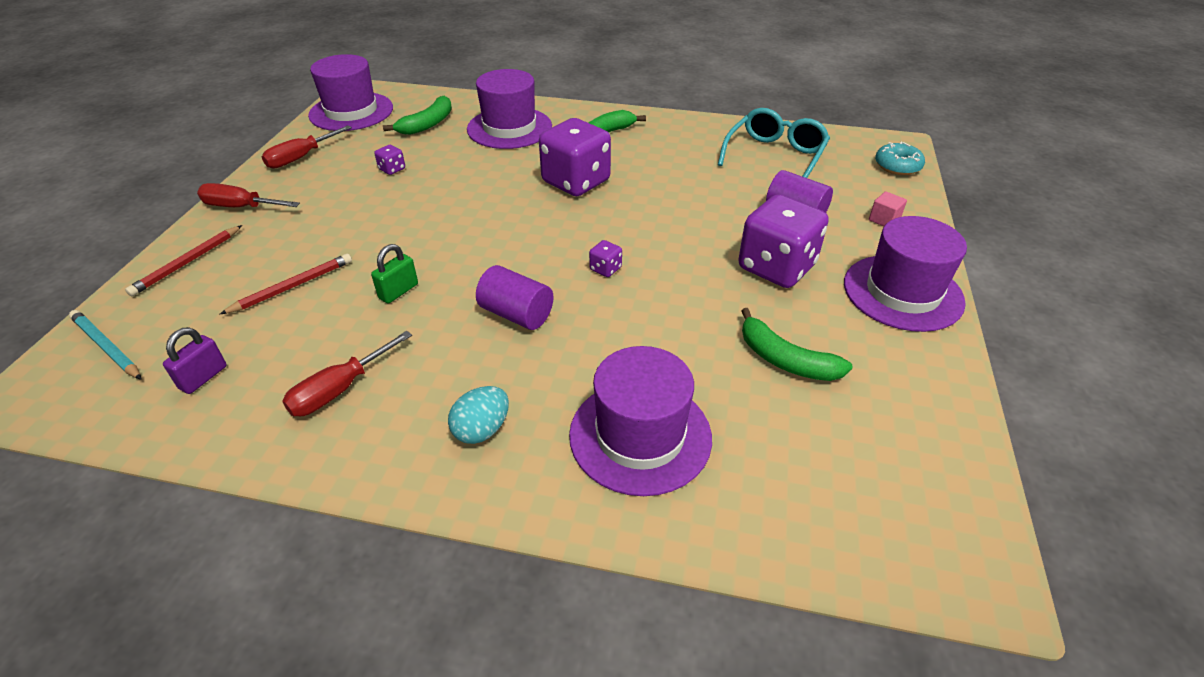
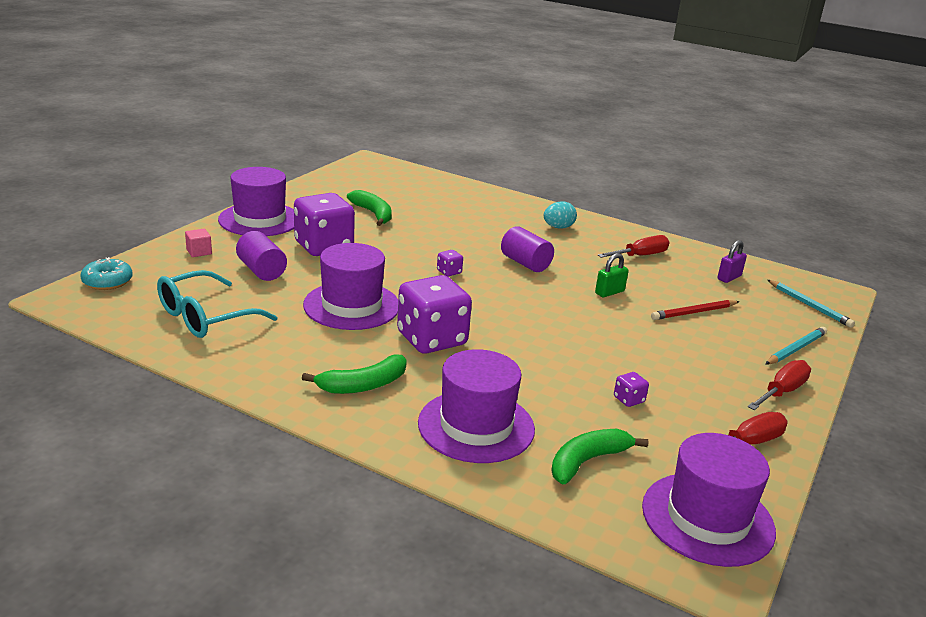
camera: 165 degrees left, 15 degrees down
(187, 263) = (796, 349): red pencil -> turquoise pencil
(241, 207) = (782, 392): red screwdriver -> red screwdriver turned 75 degrees counterclockwise
(640, 436) = (476, 210): purple hat -> purple hat (351, 305)

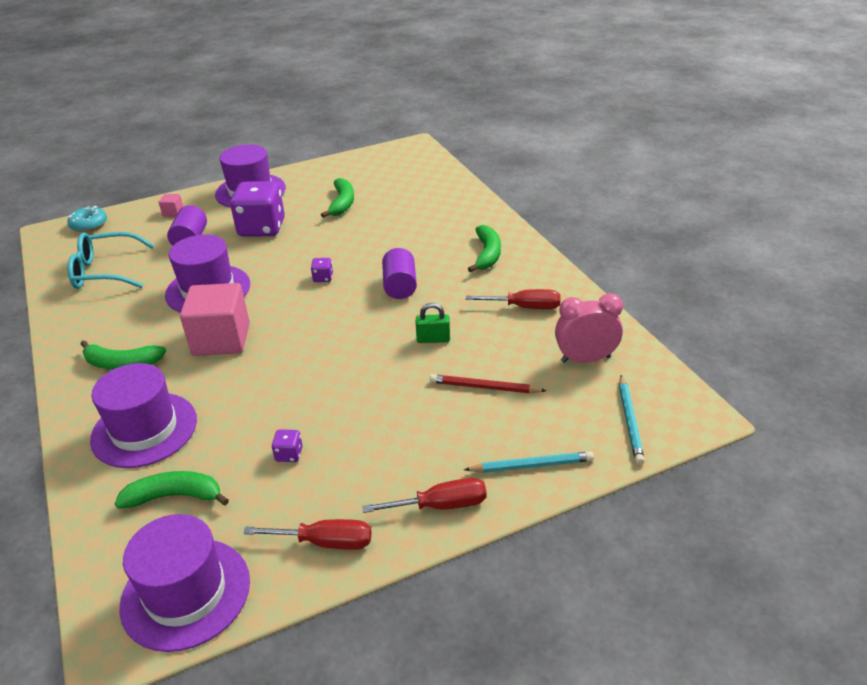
camera: 40 degrees right, 10 degrees up
(432, 339) = (221, 339): purple dice -> pink cube
(558, 227) = (487, 254): turquoise egg -> green banana
(729, 277) = (585, 359): purple padlock -> pink clock

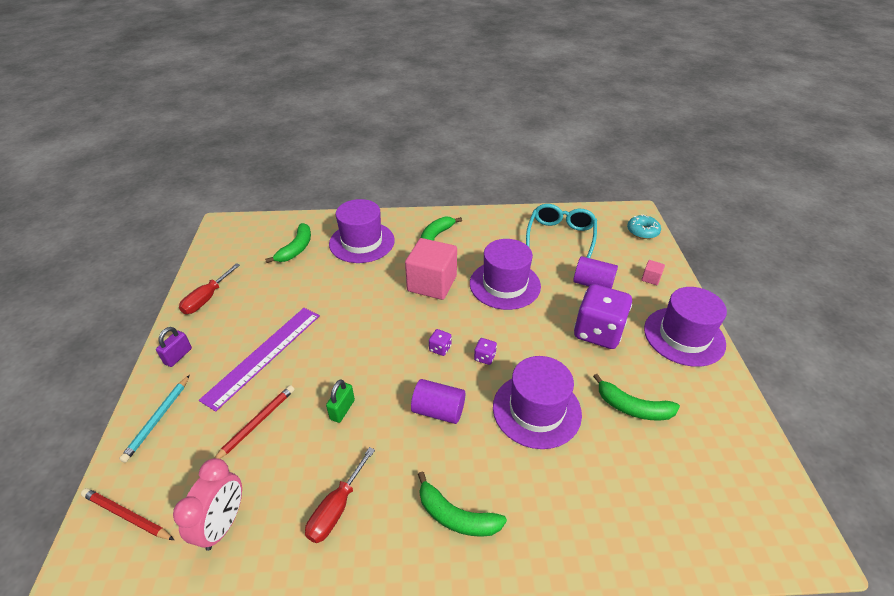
camera: 110 degrees right, 5 degrees up
(186, 593) = (228, 246): purple hat -> purple hat (536, 410)
(289, 454) = (287, 297): purple dice -> purple dice (440, 348)
(398, 426) = (263, 355): none -> purple ruler
(441, 505) = (178, 356): red screwdriver -> purple padlock
(630, 421) = (127, 516): turquoise pencil -> red pencil

